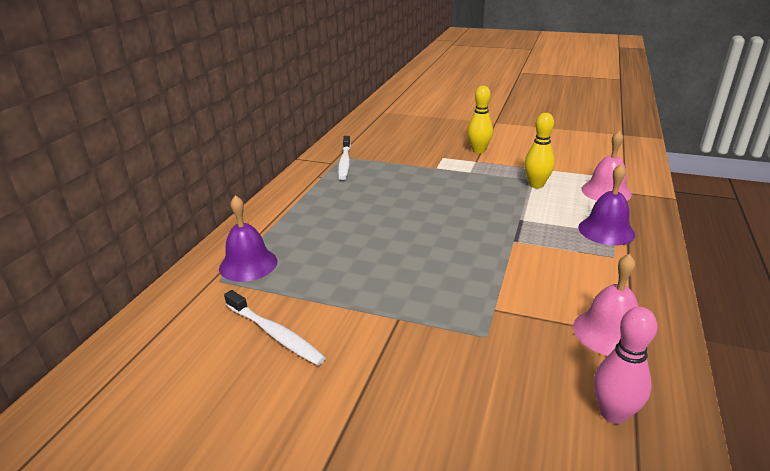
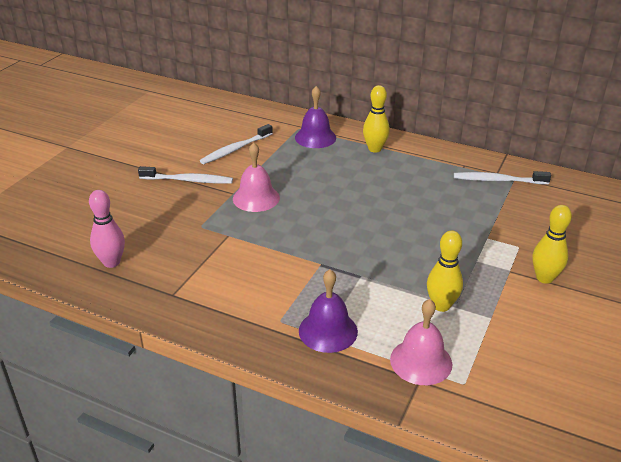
camera: 95 degrees right, 5 degrees up
(283, 222) = (375, 149): none -> yellow bowling pin
(372, 371) = (188, 180): none -> white toothbrush
(609, 332) = (180, 284): pink bell -> pink bell (256, 198)

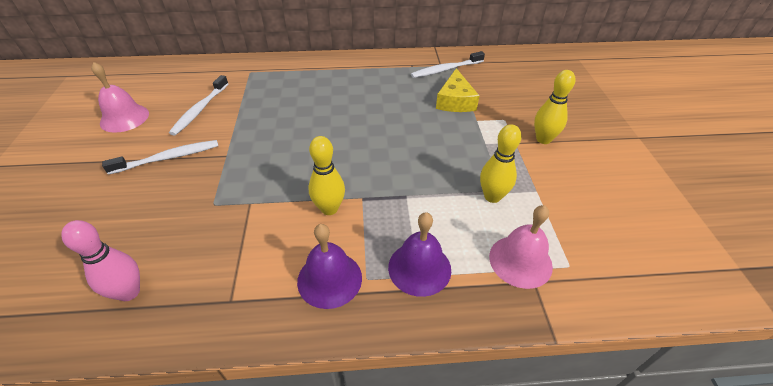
camera: 30 degrees left, 10 degrees up
(256, 198) = (253, 153): pink bell -> pink bell (124, 118)
(315, 137) = (271, 76): purple bell -> purple bell (329, 279)
(375, 149) = (331, 72): yellow bowling pin -> yellow bowling pin (329, 209)
(480, 213) = (455, 101): none -> yellow cheese

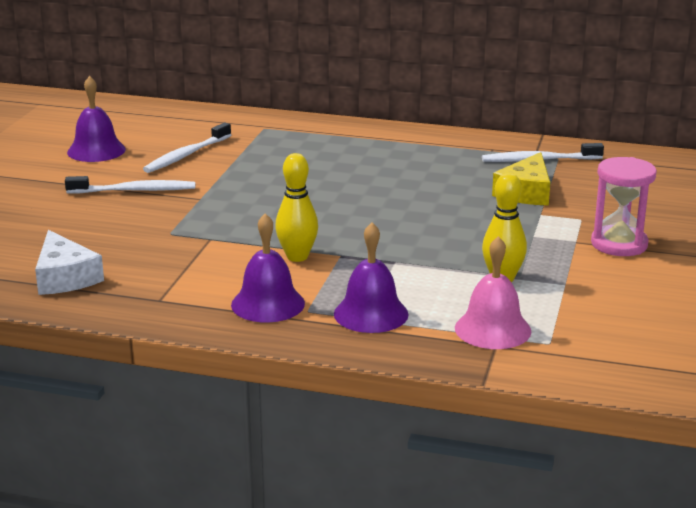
camera: 20 degrees right, 20 degrees down
(124, 118) = (96, 150): pink bell -> purple bell
(129, 292) = (65, 277): pink bowling pin -> white cheese
(543, 139) = (619, 244): yellow bowling pin -> pink hourglass

